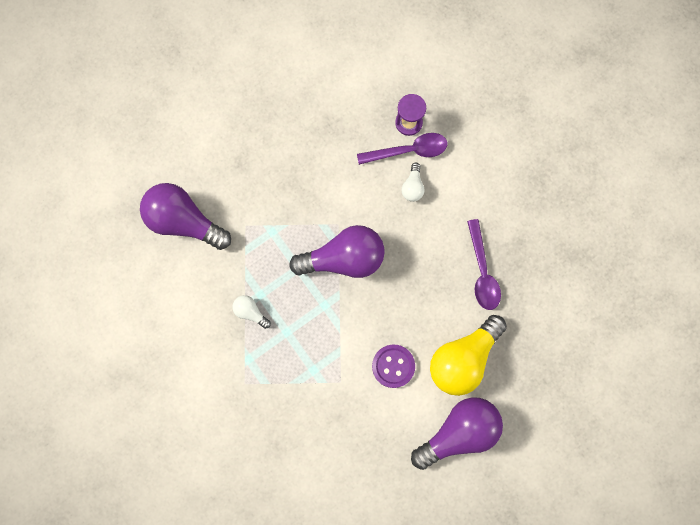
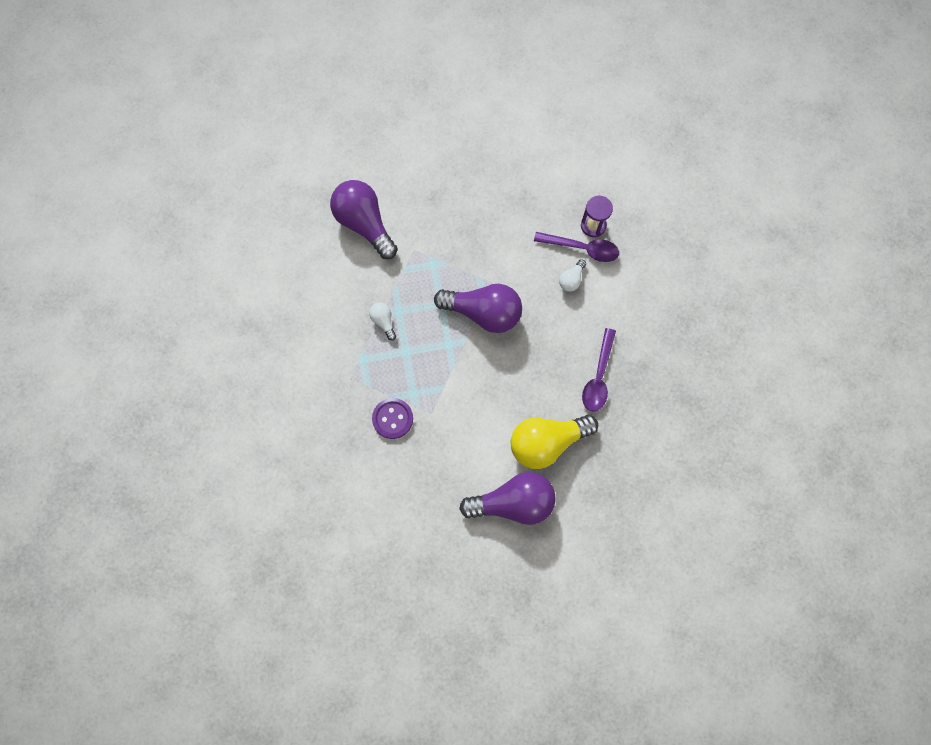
camera: 25 degrees right, 5 degrees down
(393, 366) = (483, 421): purple button -> purple button (392, 418)

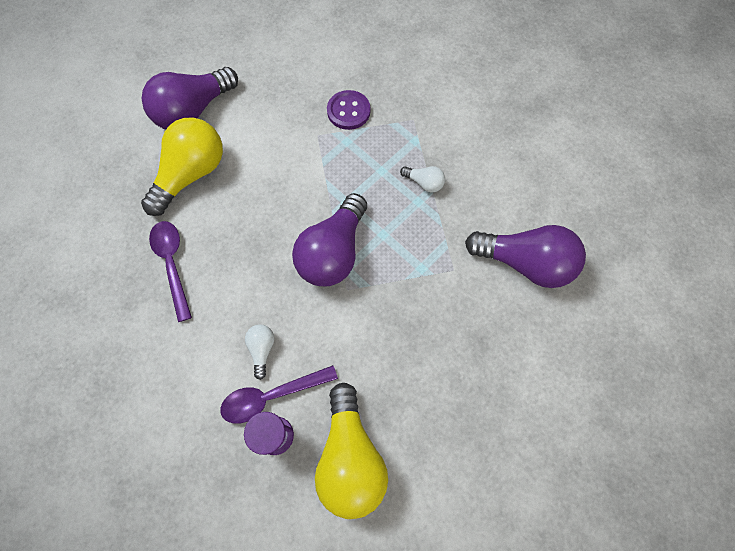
camera: 145 degrees right, 5 degrees down
(483, 313) = (333, 252): purple light bulb -> purple light bulb turned 45 degrees counterclockwise
(557, 187) = (350, 457): none -> yellow light bulb

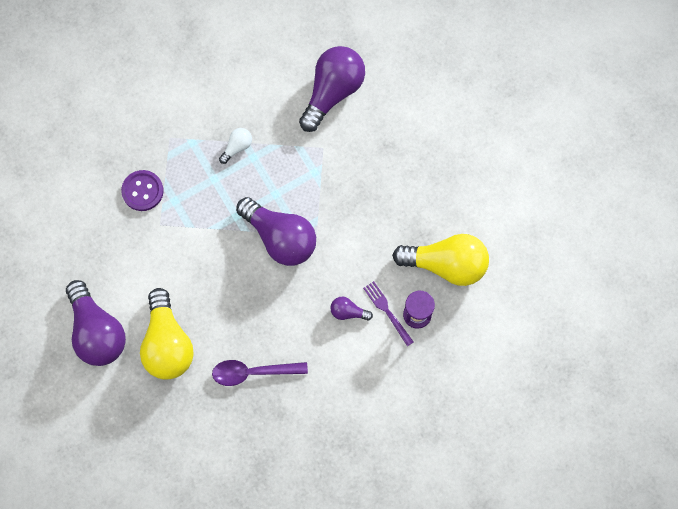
camera: 75 degrees left, 5 degrees up
(191, 174) = (167, 343): yellow light bulb -> yellow light bulb turned 150 degrees counterclockwise
(262, 349) = (348, 312): white light bulb -> purple light bulb
(272, 396) = (387, 311): purple spoon -> purple fork

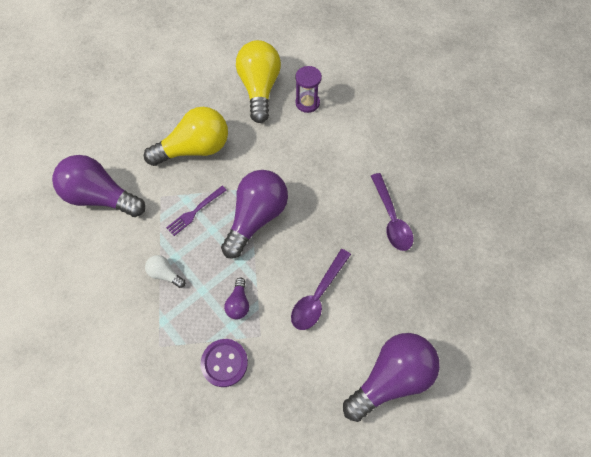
camera: 100 degrees left, 10 degrees down
(167, 343) = (384, 301): yellow light bulb -> yellow light bulb (195, 149)
(186, 283) = (318, 295): none -> purple spoon
(348, 312) = (316, 152): purple light bulb -> purple light bulb (238, 303)
(387, 311) = (309, 124): purple fork -> purple fork (195, 212)

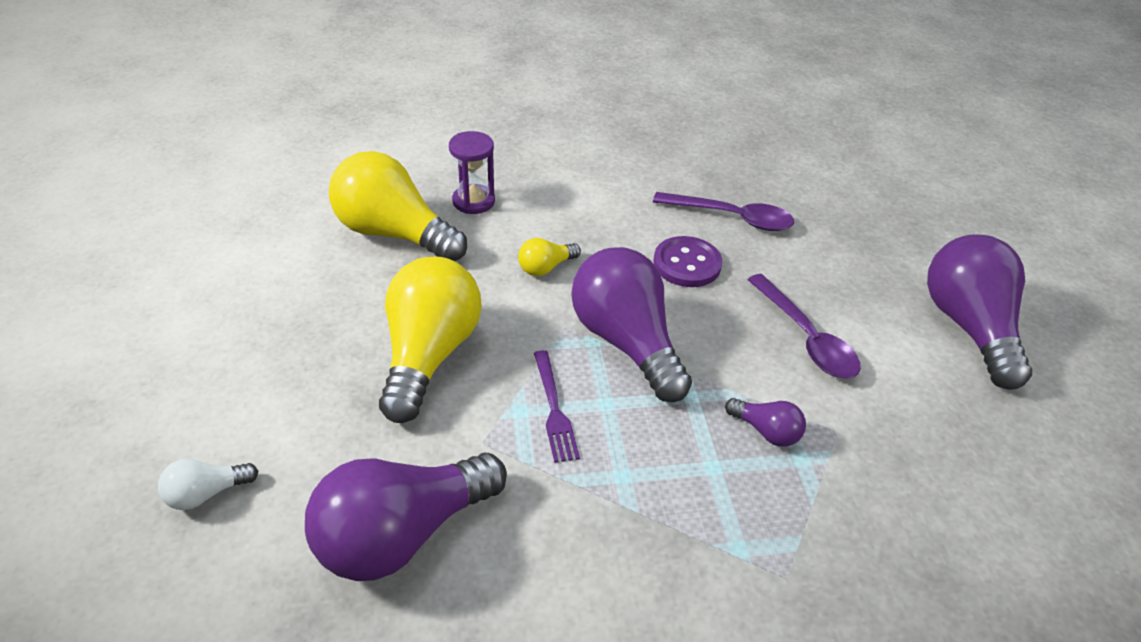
camera: 60 degrees left, 20 degrees down
(165, 274) = (647, 504): white light bulb -> white light bulb (206, 493)
(224, 363) = (863, 496): purple button -> purple button (687, 264)
(283, 158) = (545, 267): none -> yellow light bulb

